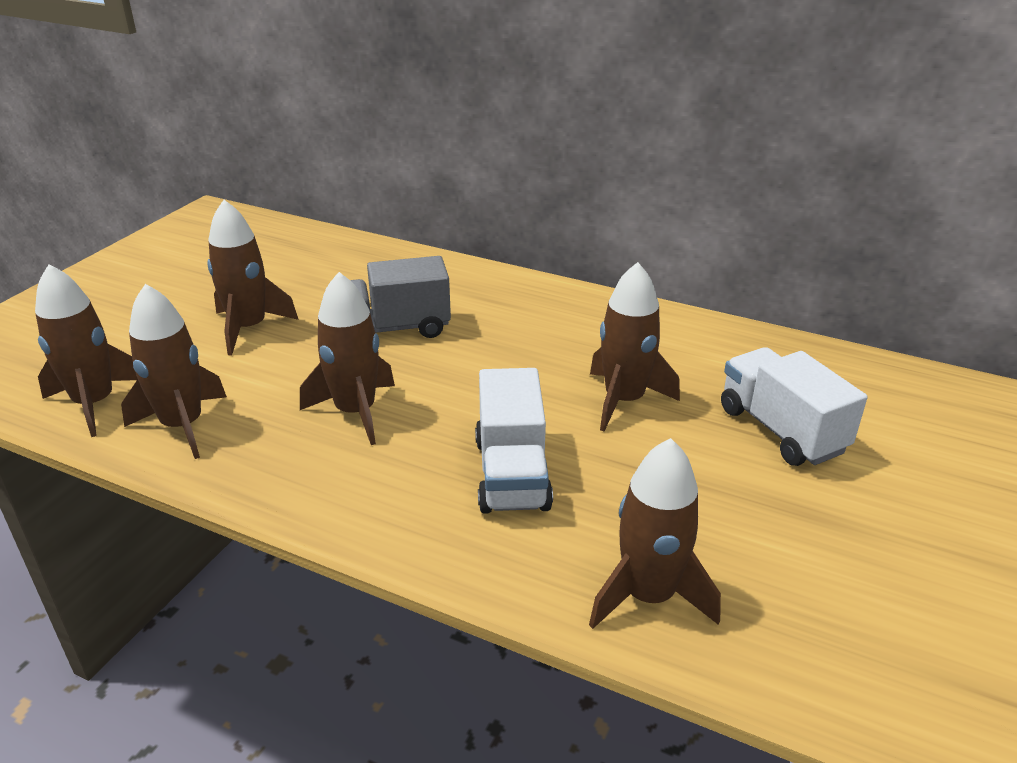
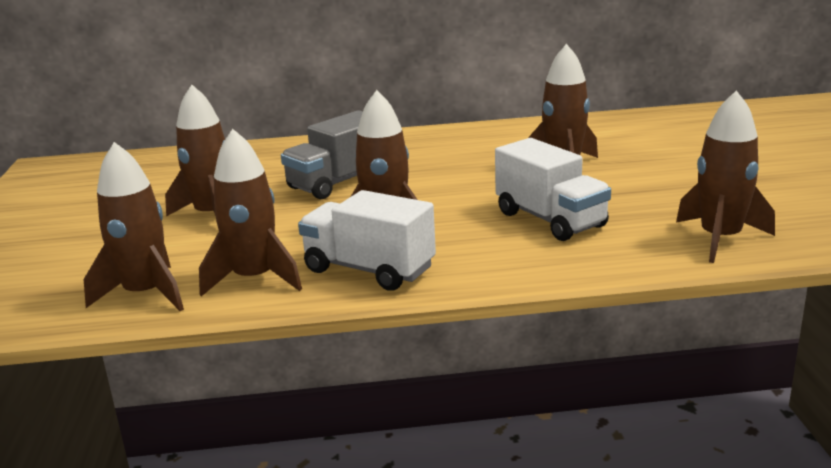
camera: 30 degrees left, 10 degrees down
(780, 430) = (676, 152): white truck -> white truck (369, 270)

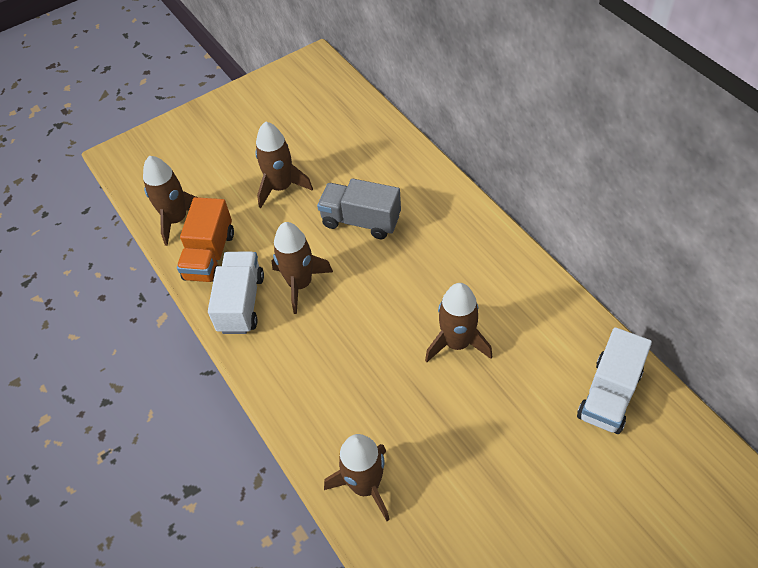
camera: 65 degrees right, 30 degrees up
(254, 279) = (210, 256): brown rocket -> orange truck
(550, 220) = (353, 370): white truck -> white truck (609, 394)

